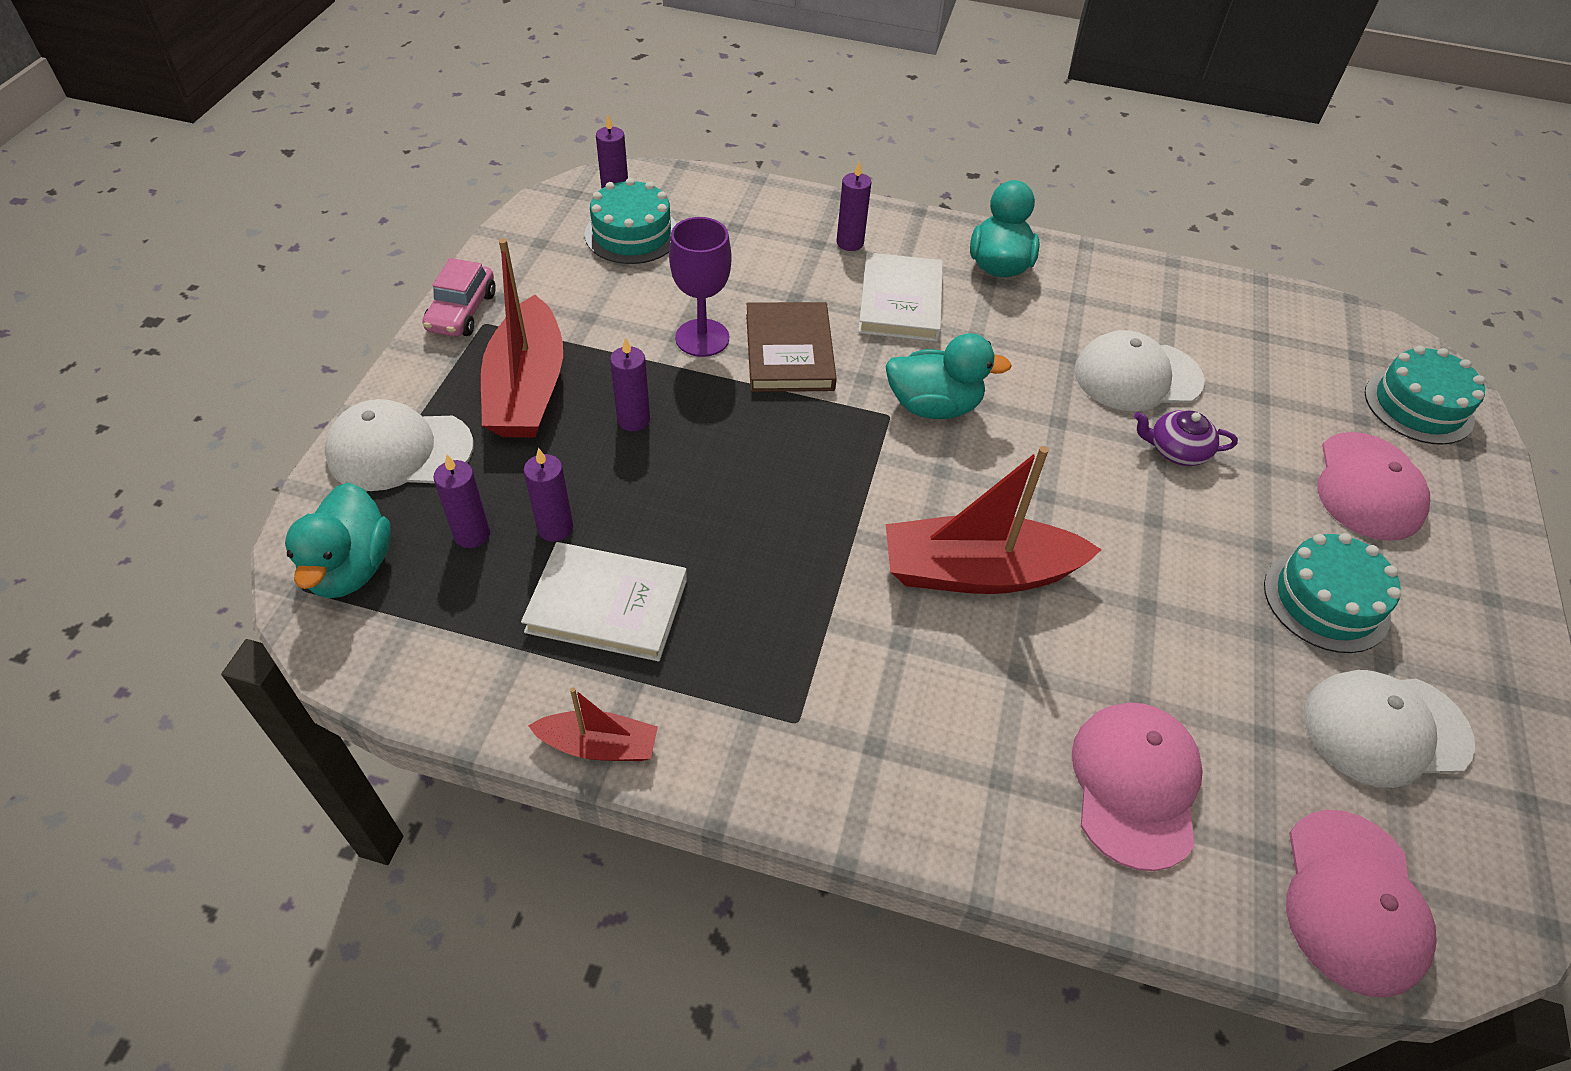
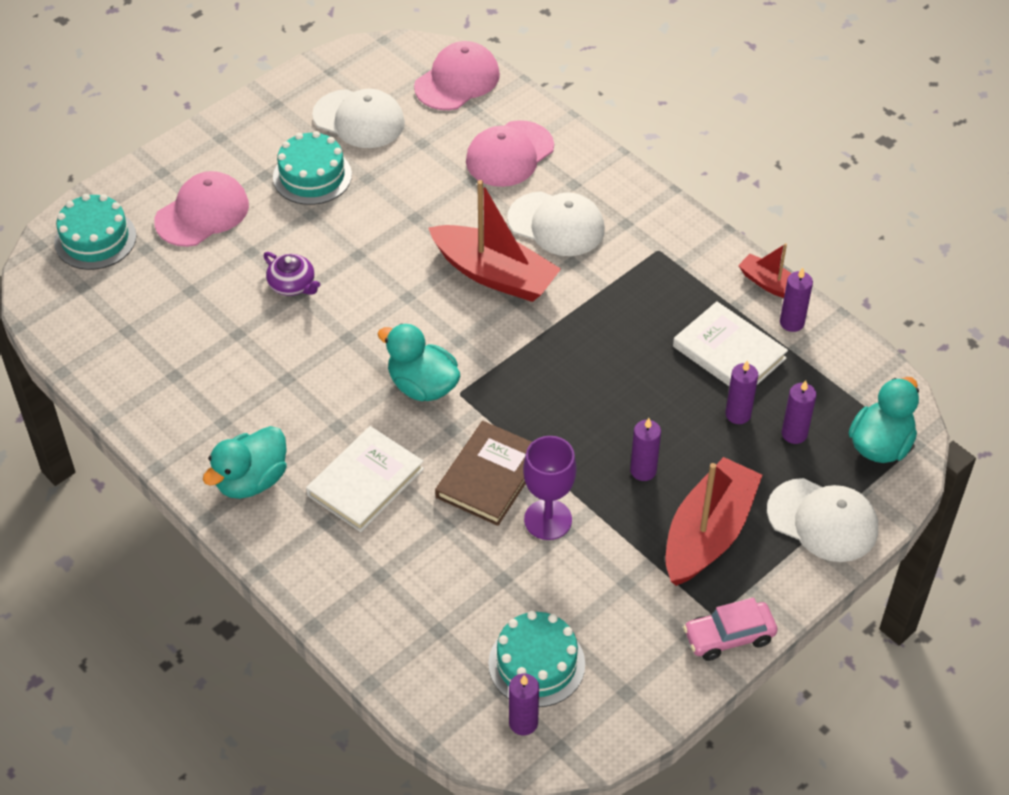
camera: 145 degrees left, 0 degrees up
(462, 312) = (729, 637): pink car -> pink car turned 150 degrees counterclockwise
(850, 243) = (352, 562): purple candle -> purple candle (792, 322)
(1137, 376) = (256, 342): white cap -> white cap (556, 224)

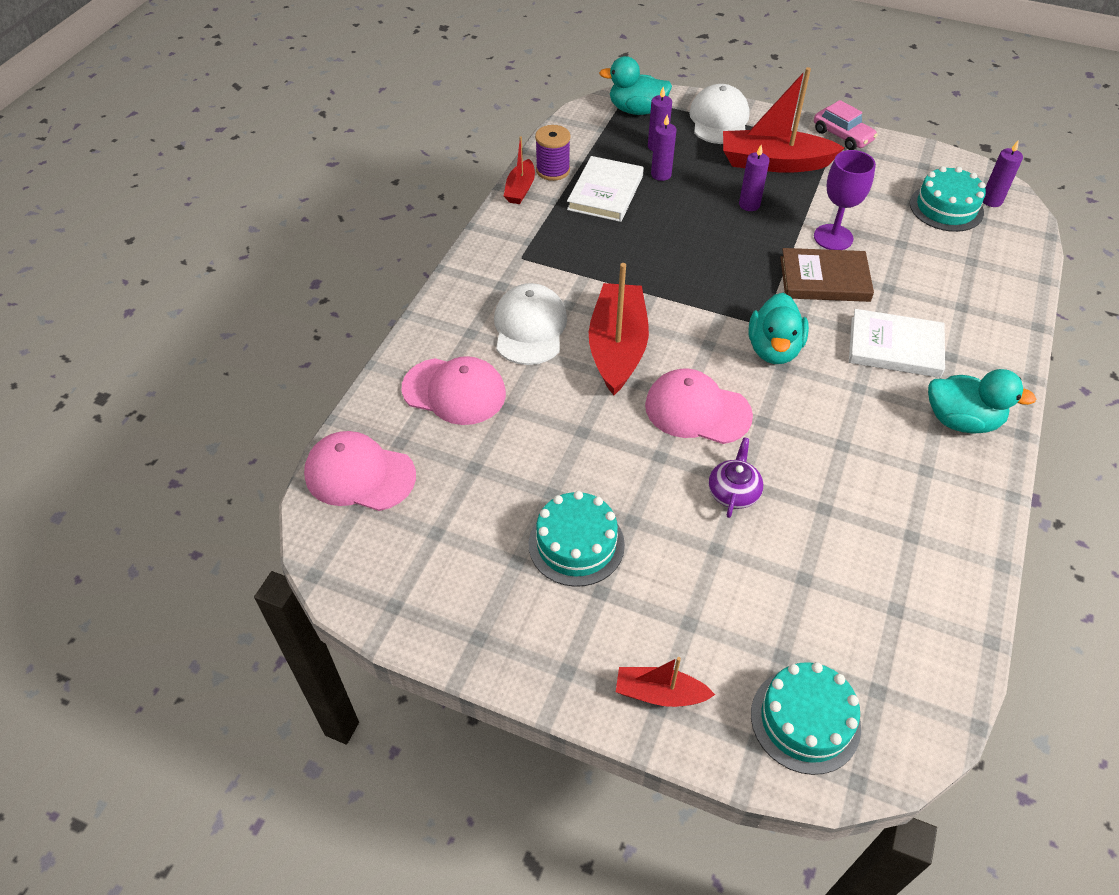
camera: 115 degrees left, 0 degrees up
(169, 176) = (660, 693): none -> red boat
(202, 213) = (694, 625): pink cap -> pink cap (697, 410)
(359, 119) = (465, 539): white cap -> none
(792, 322) = (553, 170): purple candle -> purple spool

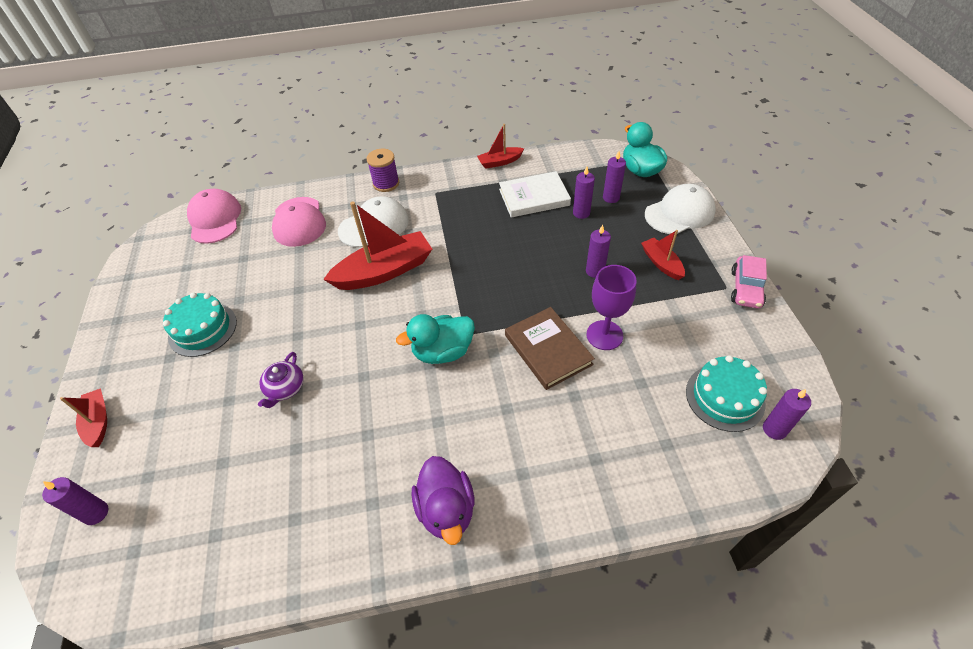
camera: 60 degrees right, 0 degrees up
(553, 170) = (532, 166): purple spool -> purple spool (386, 183)
(697, 410) = (351, 336): pink cap -> none
(733, 492) = (285, 388): purple teapot -> purple teapot turned 120 degrees clockwise
(774, 163) = (661, 263): red boat -> red boat, size x0.53
(805, 720) = (96, 513): turquoise cake -> purple candle
(895, 347) = (503, 427): white book -> none
(961, 420) = (446, 510): turquoise duck -> purple duck

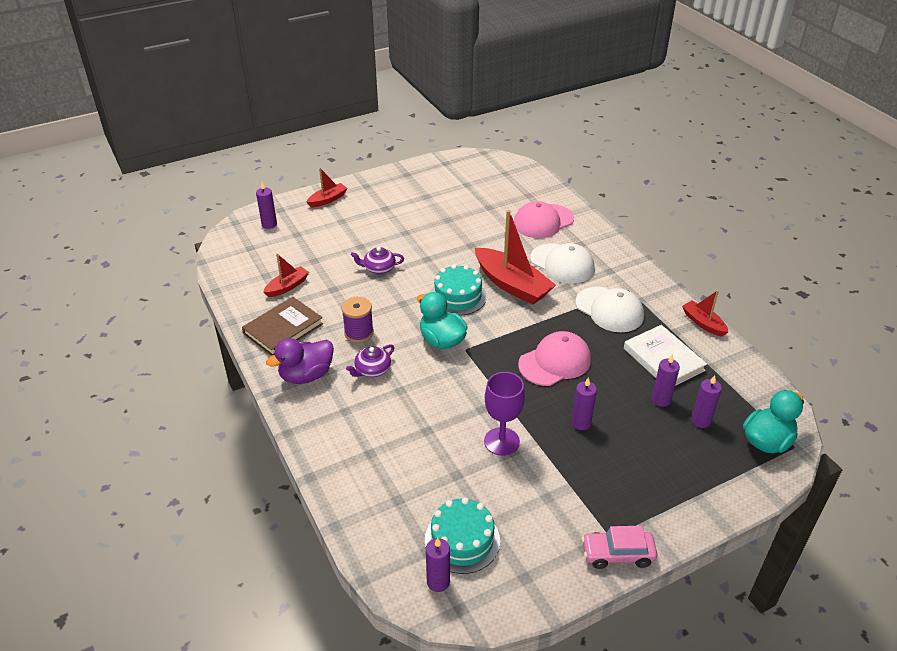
camera: 70 degrees right, 10 degrees down
(202, 329) = (414, 213): turquoise cake -> turquoise cake (458, 296)
(215, 219) = (522, 179): pink cap -> pink cap (555, 362)
(386, 183) = (620, 255): purple spool -> purple spool (359, 333)
(464, 431) = (372, 370): none -> purple teapot
(548, 350) = (469, 405): brown book -> brown book (283, 329)
(661, 263) = (619, 475): red boat -> red boat (287, 286)
(679, 213) = (711, 485): white cap -> white cap (609, 310)

